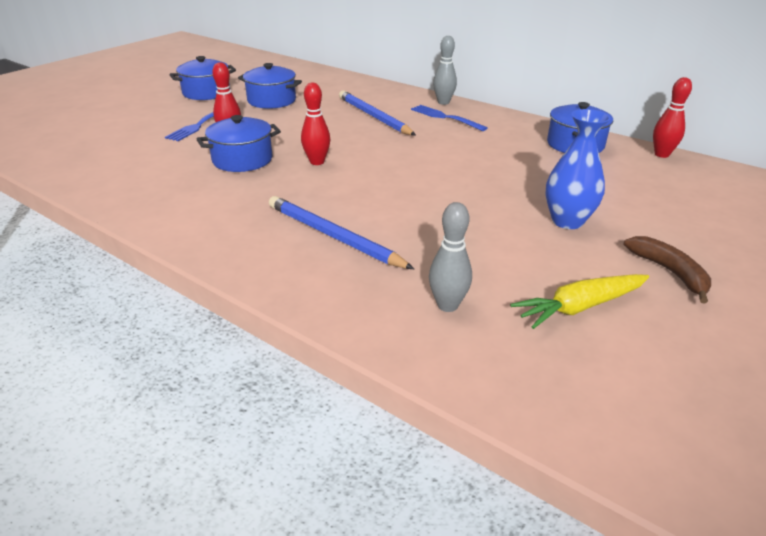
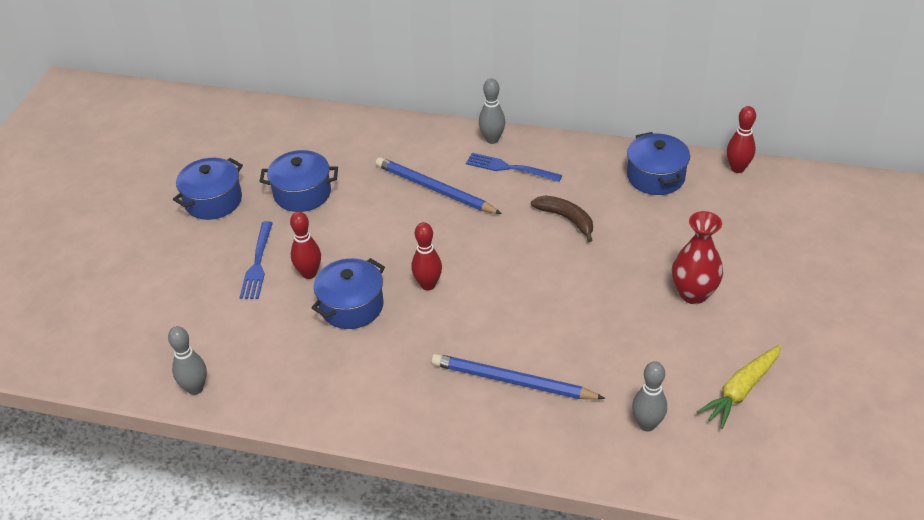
camera: 20 degrees left, 10 degrees up
(70, 175) = (195, 388): none -> grey bowling pin
(567, 221) = (693, 294): blue vase -> red vase
(669, 272) = (790, 329): brown banana -> brown banana (566, 219)

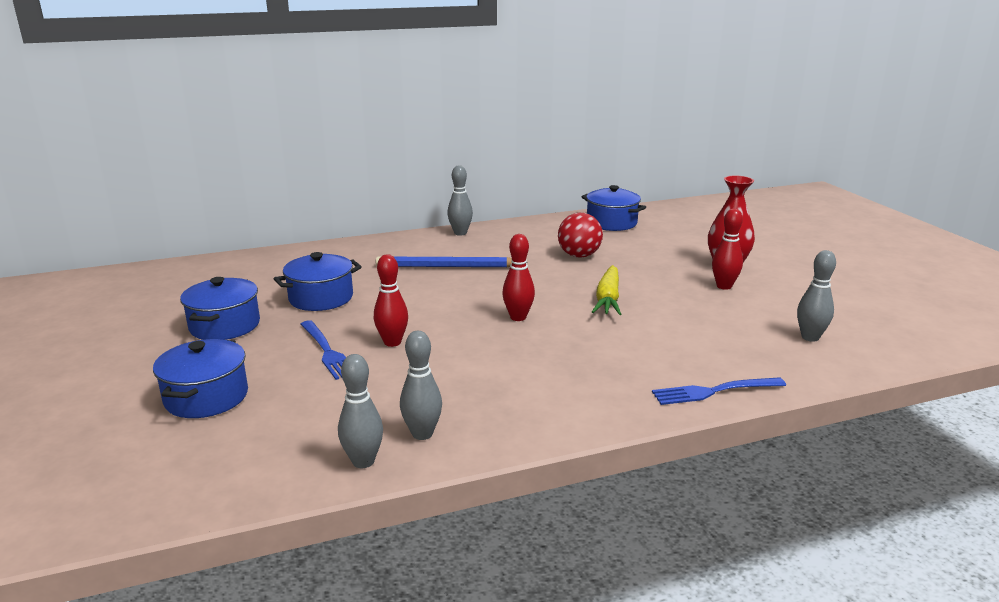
camera: 35 degrees left, 20 degrees down
(249, 381) = (422, 434): none -> grey bowling pin
(351, 306) = (464, 350): blue pot -> blue pot (206, 397)
(510, 168) = (496, 243): blue fork -> blue fork (714, 391)
(512, 381) = (674, 348): blue pencil -> none
(566, 219) = (579, 255): brown banana -> red ball
(737, 168) = (659, 208): red bowling pin -> red bowling pin (724, 286)
(741, 390) = (837, 300): yellow carrot -> yellow carrot (608, 299)

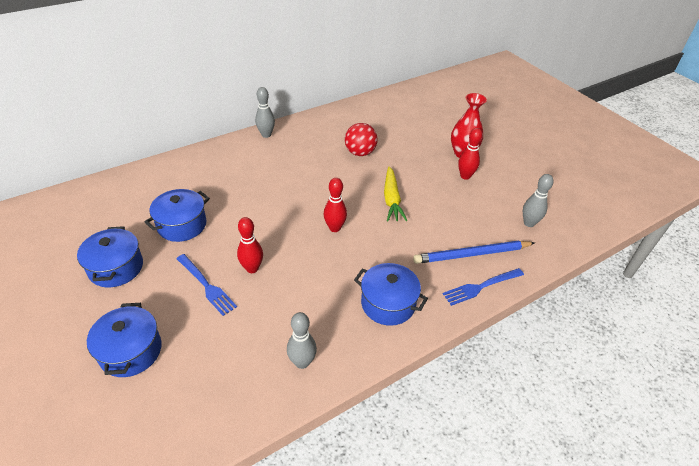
camera: 15 degrees left, 20 degrees up
(363, 461) = (269, 398): grey bowling pin -> none
(448, 267) = (268, 176): blue pencil -> blue pencil (472, 254)
(611, 223) = (374, 112): blue pot -> blue pot (388, 303)

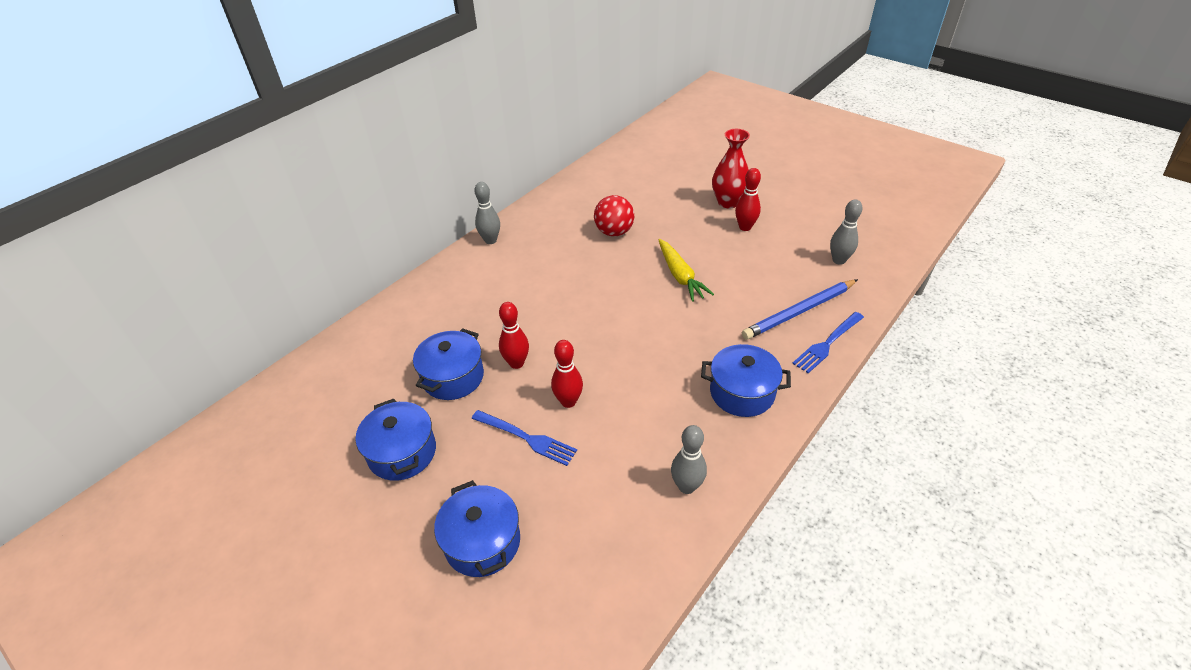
camera: 15 degrees left, 0 degrees up
(334, 228) = (635, 327): red bowling pin -> red bowling pin (516, 363)

